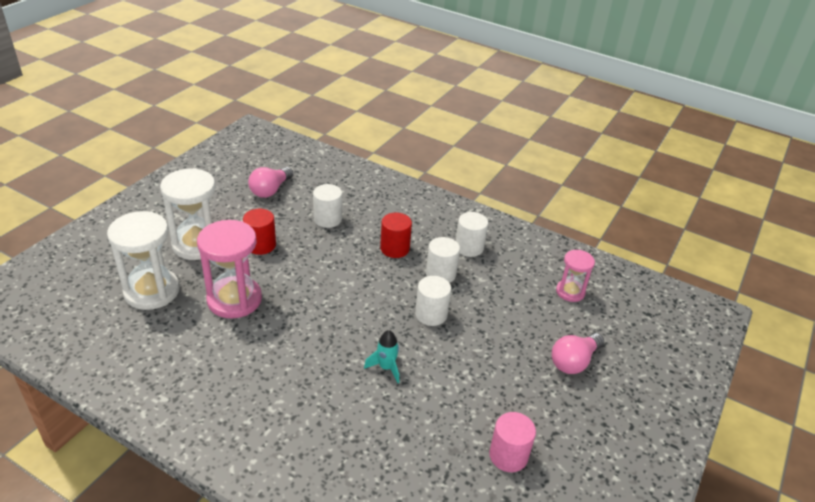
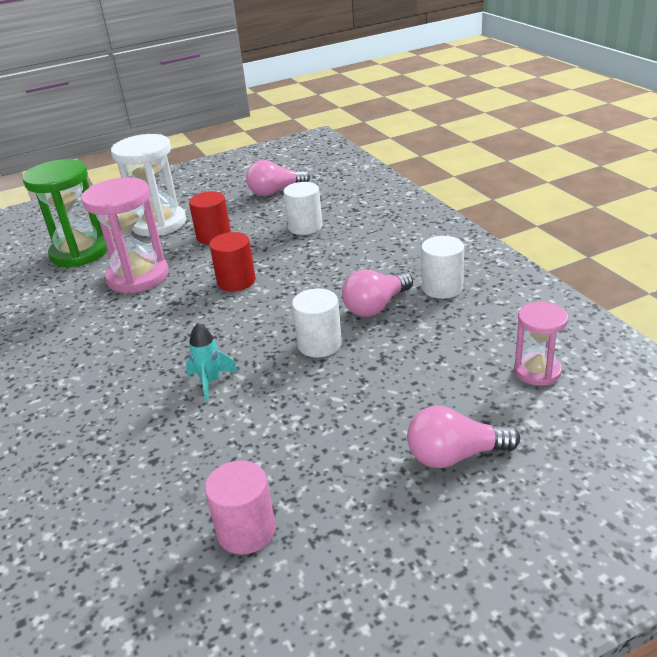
camera: 40 degrees right, 5 degrees down
(152, 291) = (79, 253): white hourglass -> green hourglass
(395, 248) = (348, 269): red cylinder -> red cylinder (236, 281)
(441, 274) = (376, 306): white cylinder -> pink light bulb

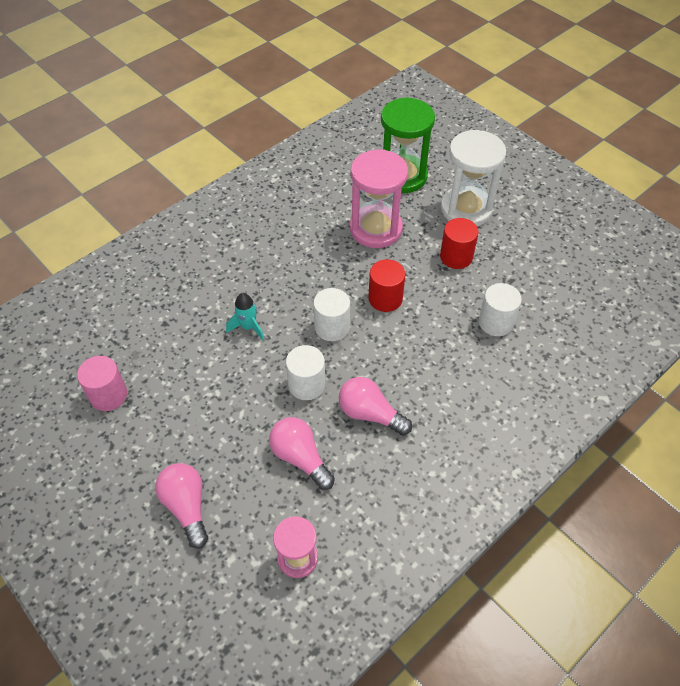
camera: 70 degrees right, 20 degrees up
(275, 191) = (560, 277): pink light bulb -> pink light bulb (300, 458)
(442, 288) = (413, 462): white cylinder -> white cylinder (332, 327)

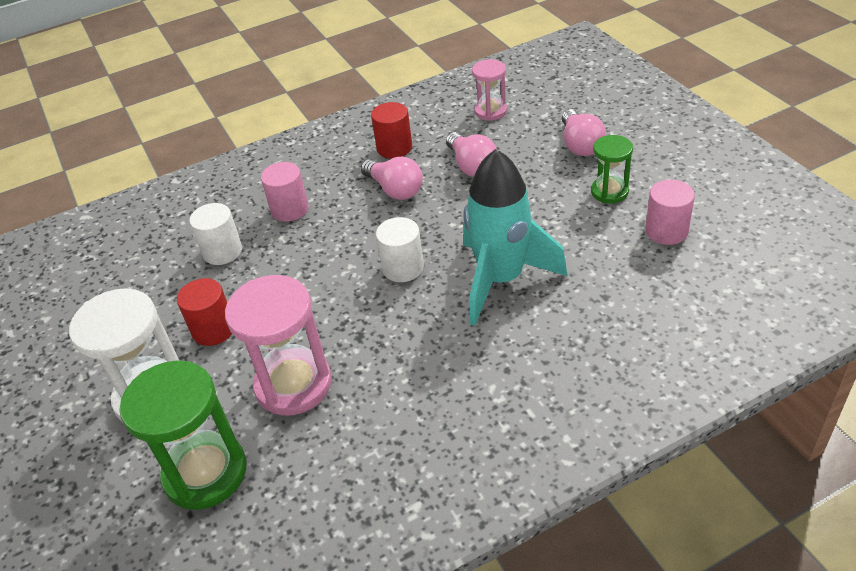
camera: 160 degrees left, 10 degrees down
(157, 438) = (609, 191): none -> green hourglass
(248, 327) = (501, 280): turquoise rocket -> turquoise rocket, size x2.39
(306, 384) = (449, 218): white cylinder -> none
(385, 298) = (327, 291): red cylinder -> red cylinder (394, 148)
(462, 376) = (289, 209): none -> pink cylinder

